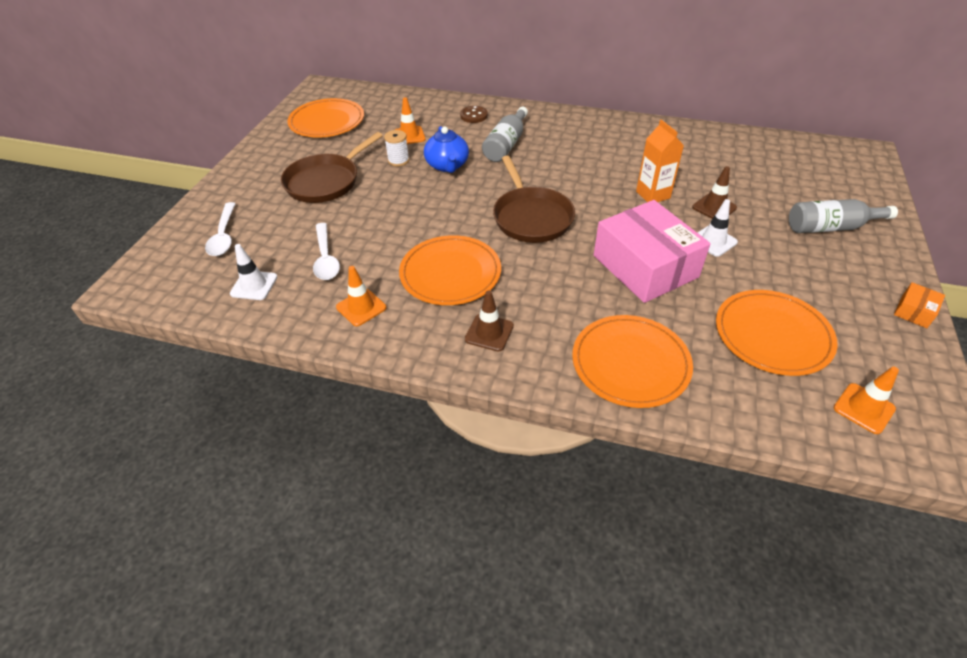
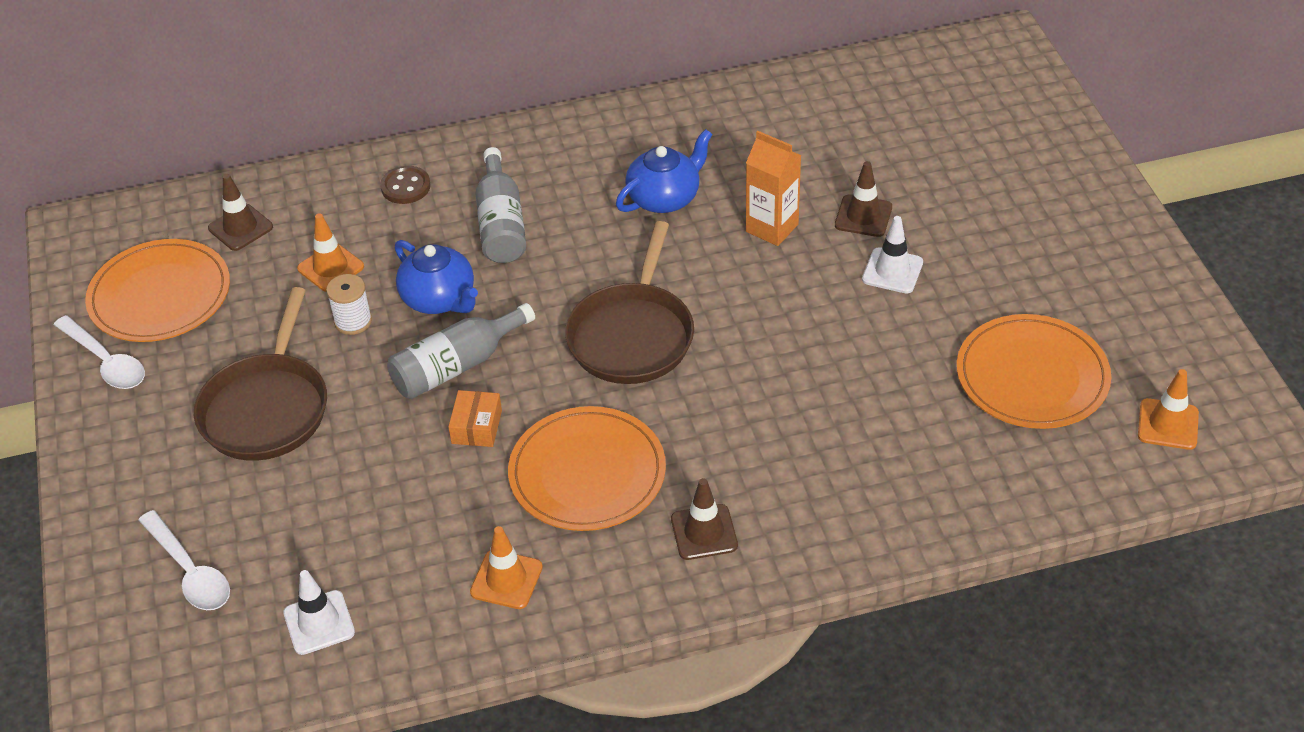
camera: 30 degrees left, 0 degrees up
(326, 258) = (388, 533): white spoon -> white spoon (106, 362)
(385, 108) = (240, 228): none -> brown traffic cone
(531, 217) = (632, 336): brown pan -> brown pan turned 60 degrees clockwise
(602, 161) = (665, 198): none -> blue teapot
(630, 363) = (898, 490): orange plate -> none
(645, 266) = (832, 347): pink box -> none
(830, 227) = (1019, 188): grey bottle -> grey bottle (456, 366)
(914, 311) = (1163, 273): orange box -> orange box (476, 427)

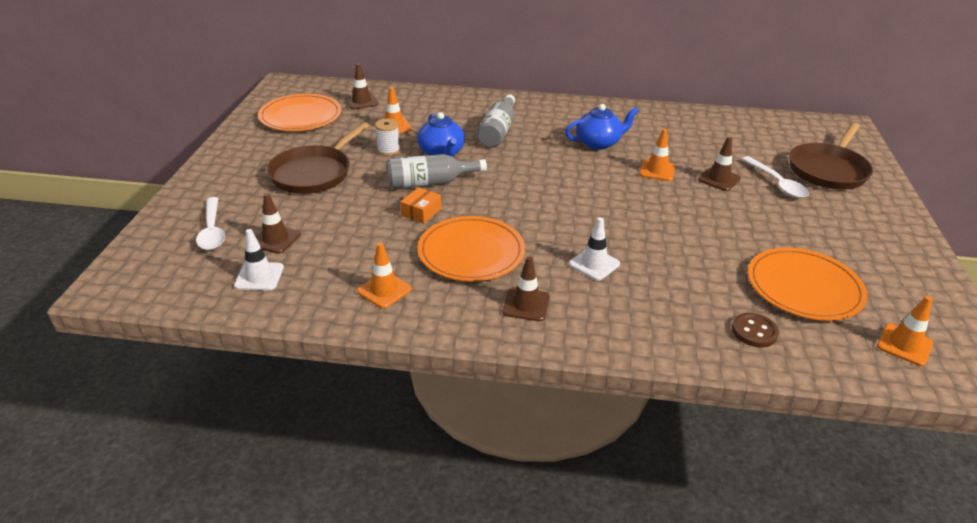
camera: 20 degrees right, 10 degrees down
(106, 362) = (252, 134): white spoon -> white spoon (777, 183)
(296, 552) = (275, 239): none -> brown traffic cone
(405, 187) = (457, 106): brown button -> brown button (754, 331)
(632, 336) = (541, 196): brown pan -> brown pan (828, 170)
(772, 228) = (657, 170): orange carton -> orange traffic cone
(892, 271) = (726, 209): white traffic cone -> white traffic cone (594, 264)

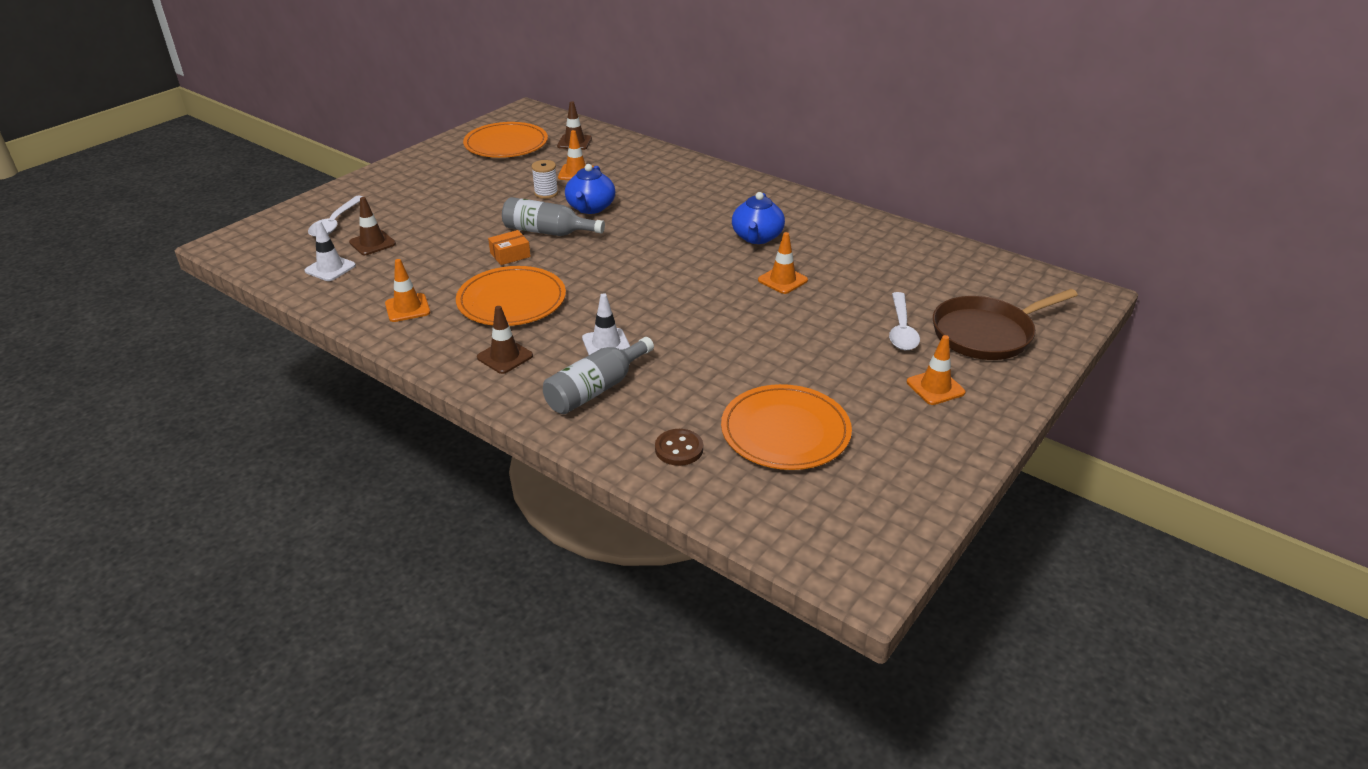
camera: 30 degrees right, 0 degrees up
(314, 173) = (461, 197): brown pan -> none
(498, 131) = (668, 201): grey bottle -> grey bottle (596, 389)
(599, 143) = (757, 237): blue teapot -> blue teapot turned 90 degrees clockwise
(719, 179) = (839, 307): brown traffic cone -> none
(904, 345) = (817, 515): orange traffic cone -> orange traffic cone (935, 387)

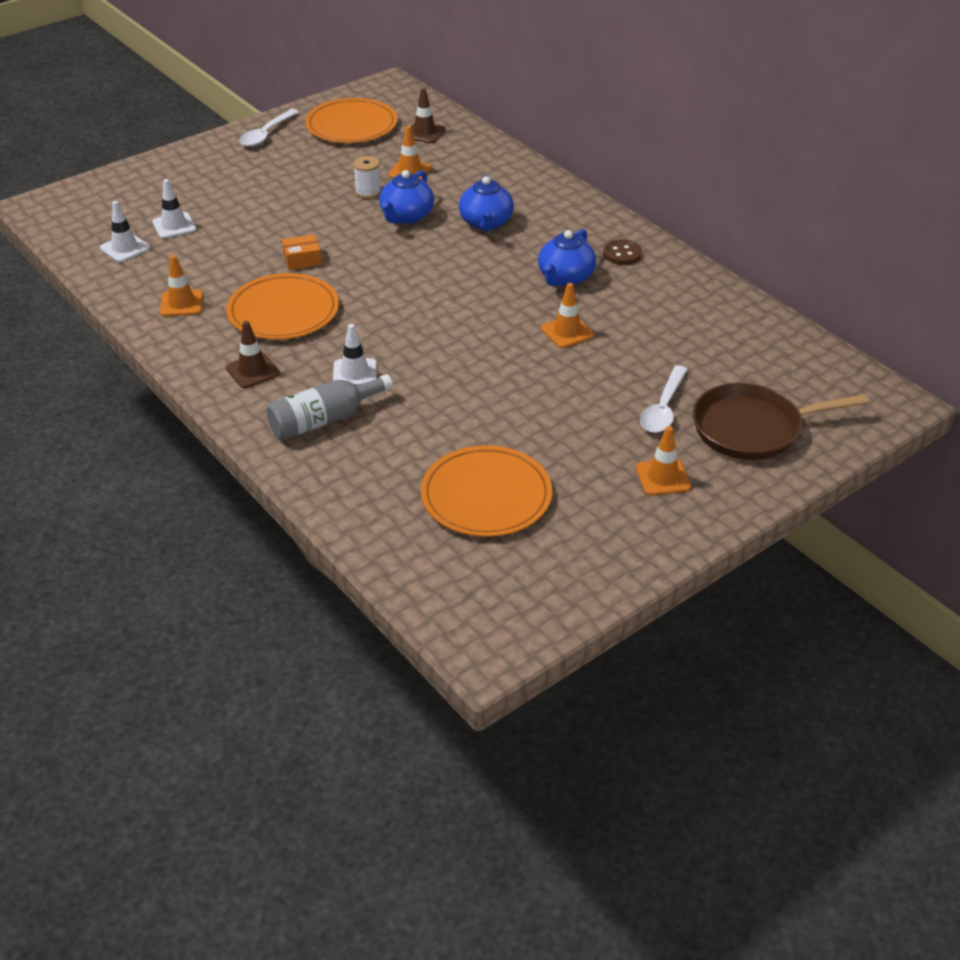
camera: 15 degrees right, 5 degrees up
(335, 223) = (146, 197): white spoon -> white spoon (266, 134)
(372, 243) = (174, 226): brown traffic cone -> white traffic cone
(548, 232) = (351, 238): grey bottle -> none
(664, 204) = (486, 223): none -> blue teapot
(679, 449) = (375, 494): brown button -> brown button (622, 254)

